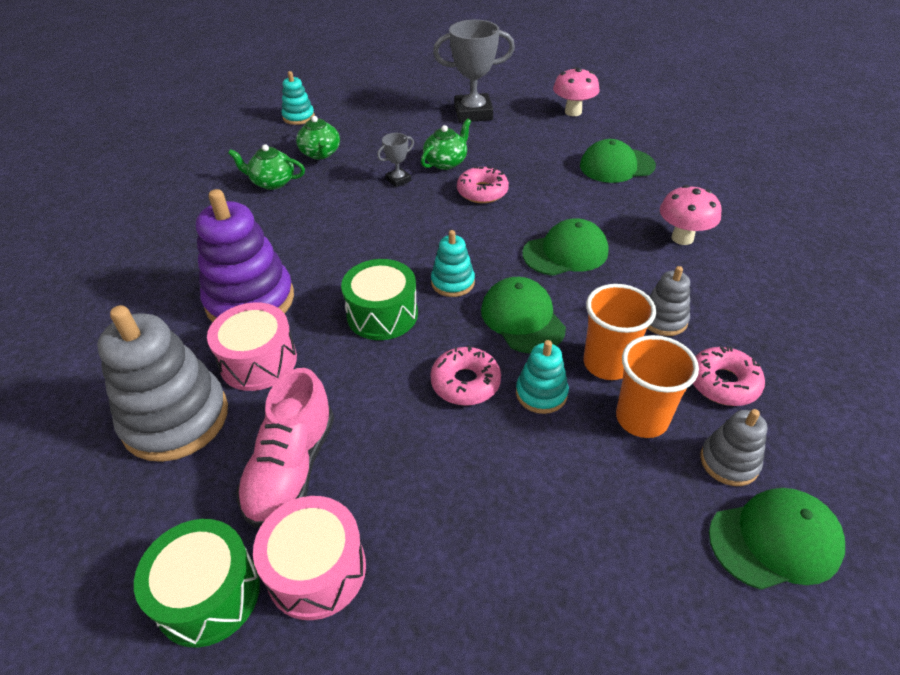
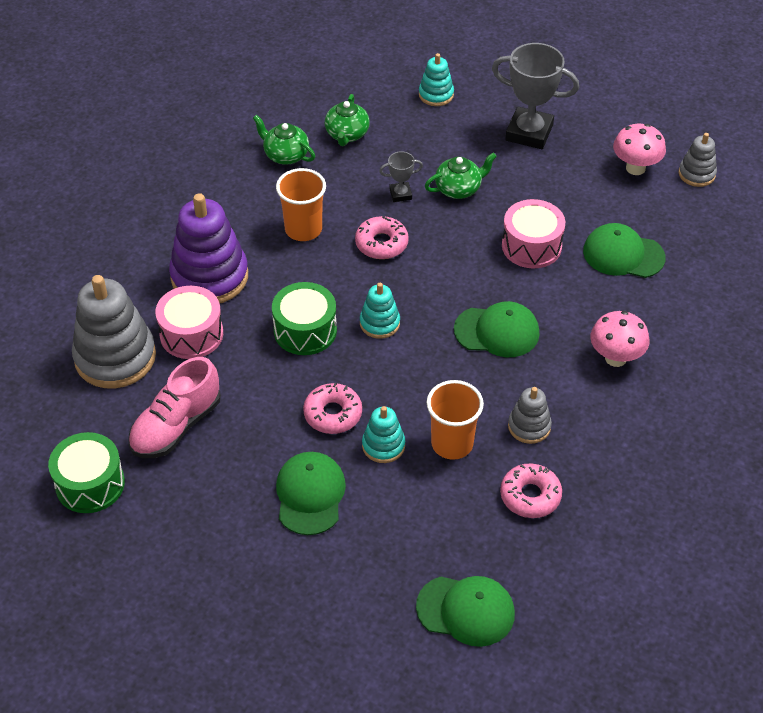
camera: 25 degrees right, 5 degrees up
(298, 117) = (351, 77): turquoise stacking toy -> turquoise stacking toy (436, 95)
(316, 570) = (160, 498): pink drum -> pink drum (531, 246)
(482, 192) = (469, 237): pink donut -> pink donut (381, 243)
(522, 318) = (414, 379): green cap -> green cap (310, 495)
(641, 418) = (443, 495): orange cup -> orange cup (303, 229)
(729, 462) = (481, 551): grey stacking toy -> grey stacking toy (696, 174)

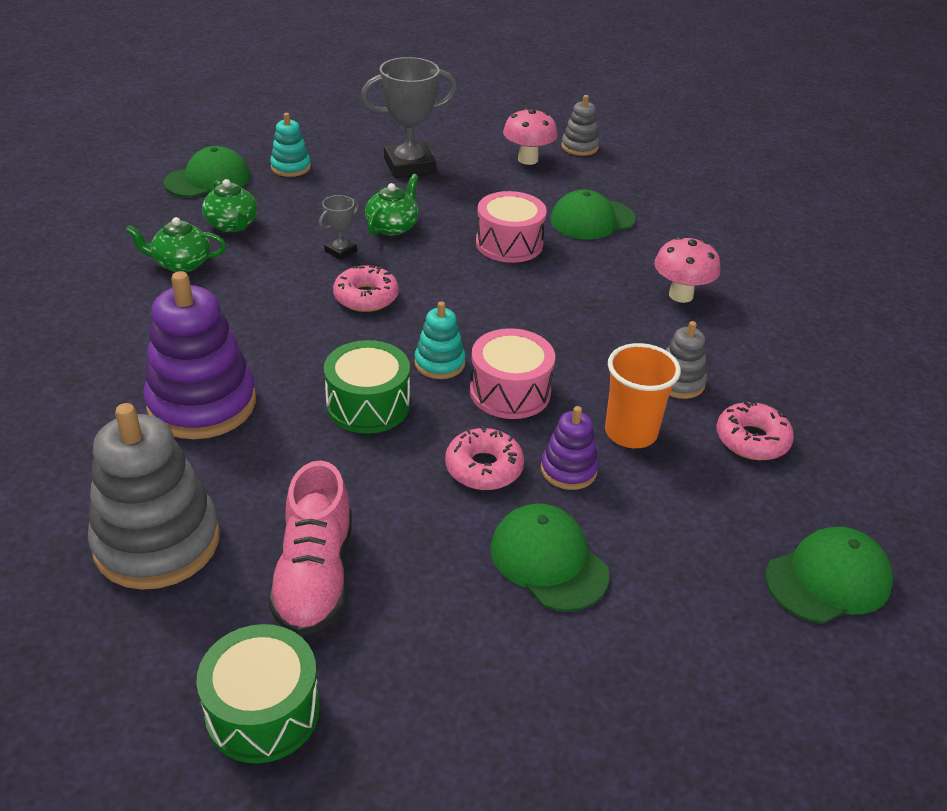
camera: 40 degrees left, 10 degrees down
(191, 334) = (236, 470): pink drum -> pink drum (510, 391)
(303, 229) = (269, 317): orange cup -> none
(383, 445) = (568, 470): turquoise stacking toy -> purple stacking toy
(497, 331) = (558, 320): green cap -> green cap (208, 179)

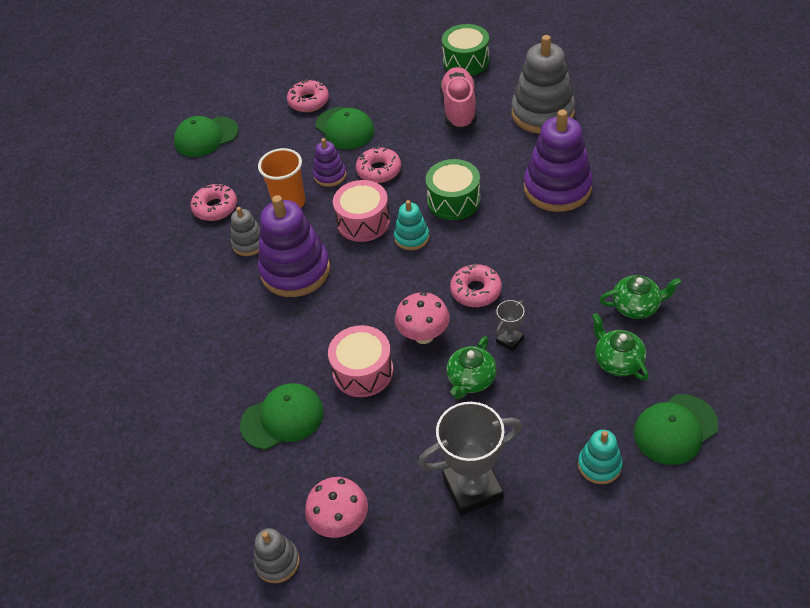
camera: 175 degrees left, 10 degrees up
(603, 342) = (295, 270): none -> purple stacking toy
(633, 641) = (308, 101): none -> pink donut
(681, 295) = (224, 327): pink mushroom -> pink mushroom (424, 335)

